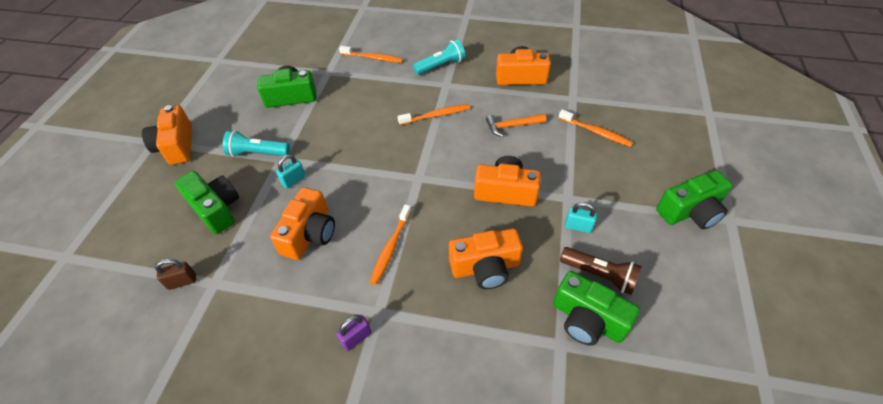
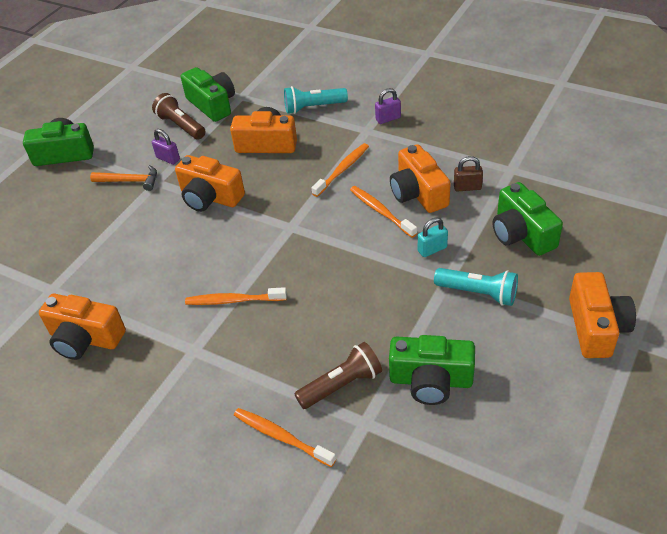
camera: 160 degrees left, 5 degrees down
(182, 281) = (542, 175): brown padlock -> brown padlock (467, 187)
(310, 234) = (418, 193): orange camera -> orange camera turned 60 degrees counterclockwise
(345, 85) = (342, 385): none -> brown flashlight
(441, 66) = (181, 389): turquoise flashlight -> turquoise flashlight (313, 107)
(512, 126) = (152, 266): orange hammer -> orange hammer (130, 181)
(578, 226) = (168, 159): turquoise padlock -> purple padlock
(596, 132) = (68, 240): orange toothbrush -> orange toothbrush (381, 211)

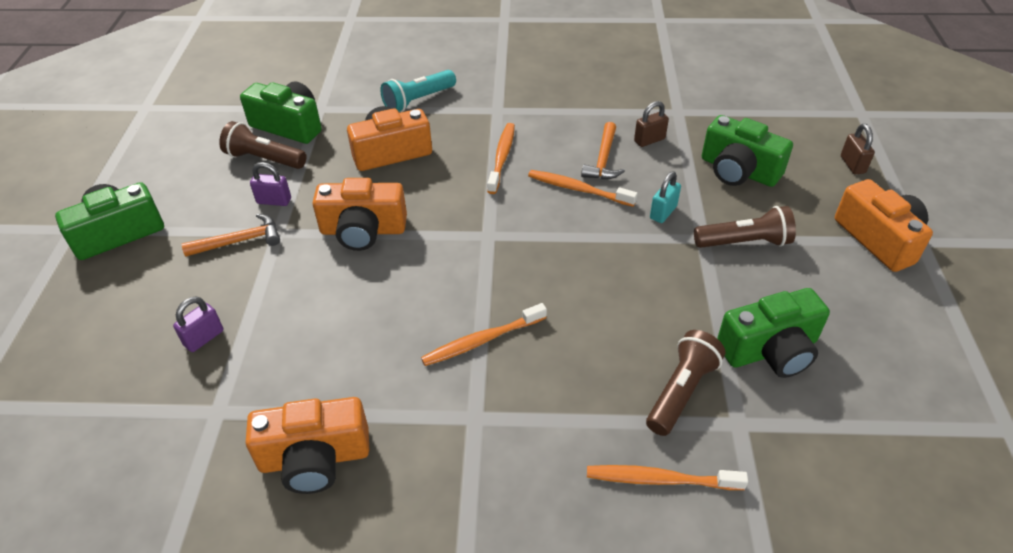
camera: 30 degrees left, 0 degrees up
(388, 119) = (512, 93): purple padlock -> purple padlock (204, 338)
(418, 193) = (603, 159): orange camera -> orange hammer
(478, 293) = (744, 242): turquoise flashlight -> brown flashlight
(628, 258) = (852, 165): none -> brown padlock

